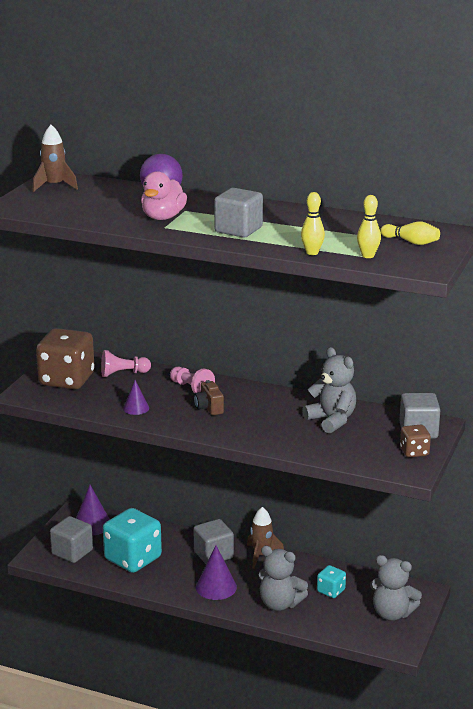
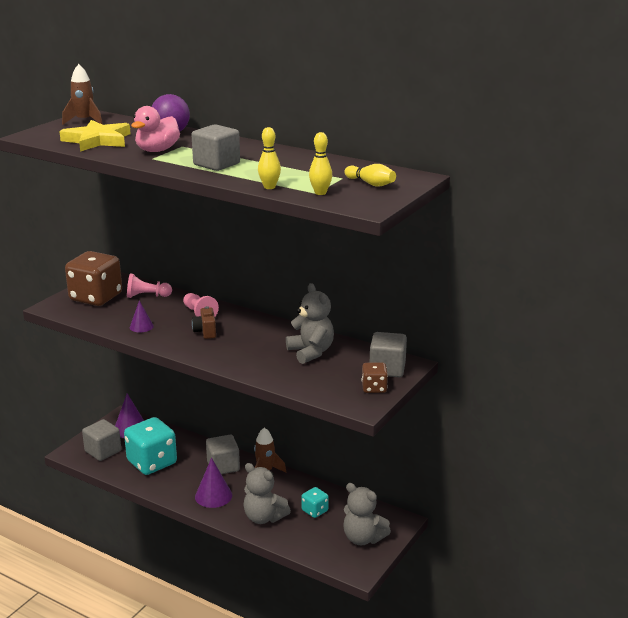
camera: 10 degrees right, 0 degrees up
(88, 209) = (97, 140): none -> yellow star

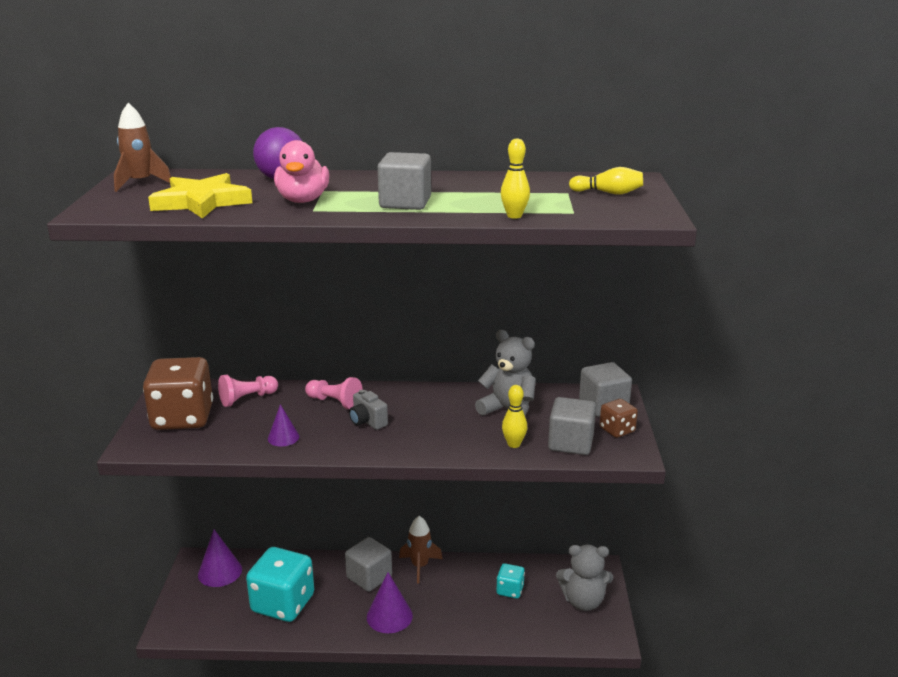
camera: 30 degrees left, 0 degrees up
(103, 451) = (209, 612): grey cube -> grey cube (570, 443)
(205, 332) = (367, 421): brown camera -> grey camera
(264, 517) = (466, 619): grey teddy bear -> none
(320, 193) = (579, 211): yellow bowling pin -> yellow bowling pin (514, 444)

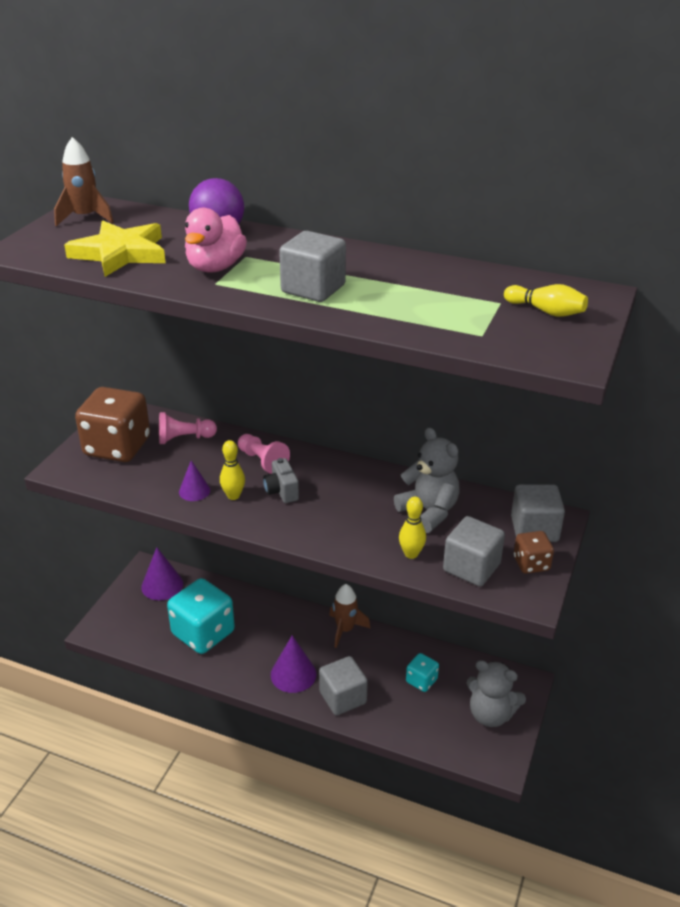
camera: 20 degrees right, 10 degrees up
(369, 577) = (292, 628): grey cube -> grey cube (342, 697)
(514, 216) = (412, 329): yellow bowling pin -> yellow bowling pin (233, 496)

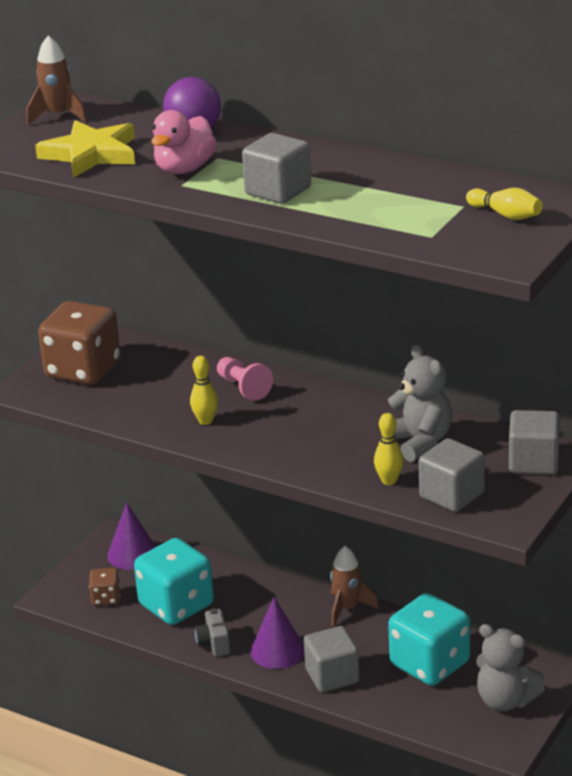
camera: 10 degrees right, 5 degrees down
(184, 438) = (159, 363): pink pawn -> none
(194, 491) = (163, 415): purple cone -> none
(281, 491) = (259, 418): grey camera -> grey camera (214, 644)
(421, 681) = (430, 664): turquoise dice -> turquoise dice, size x2.05
(531, 564) = (519, 494): brown dice -> brown dice (106, 598)

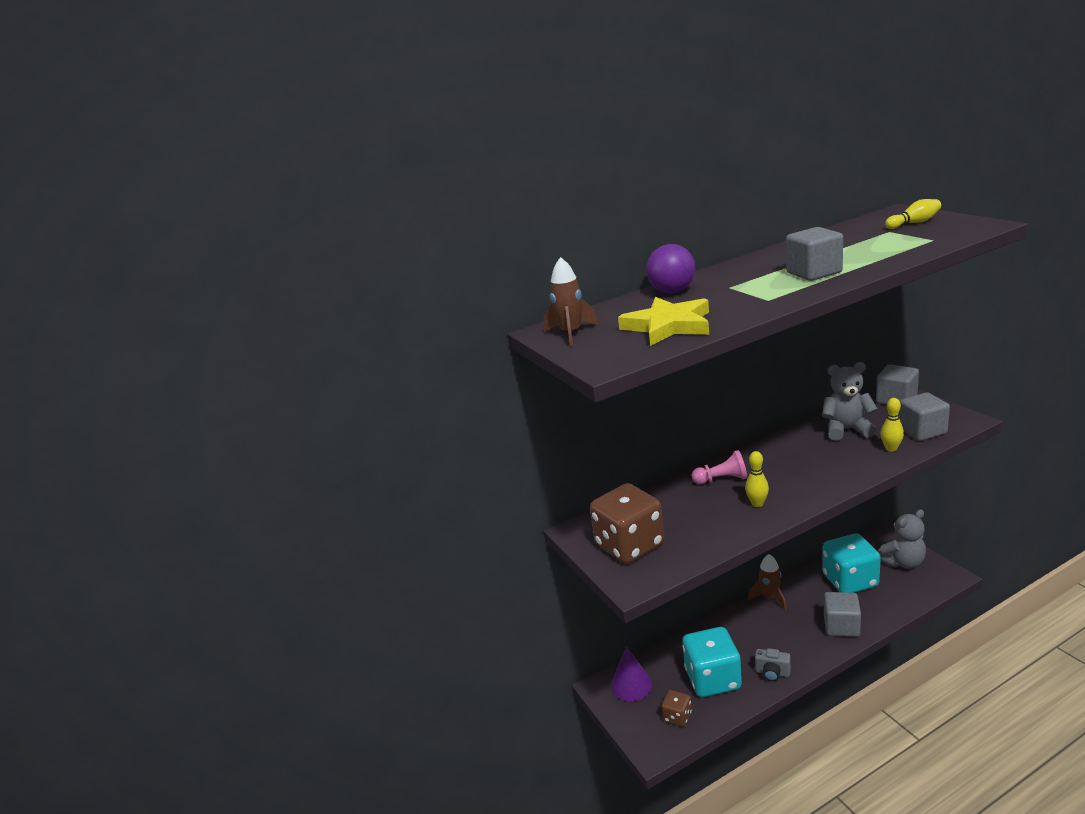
camera: 55 degrees left, 5 degrees down
(184, 169) = (739, 297): pink duck -> none
(277, 650) = (798, 643): purple cone -> none

